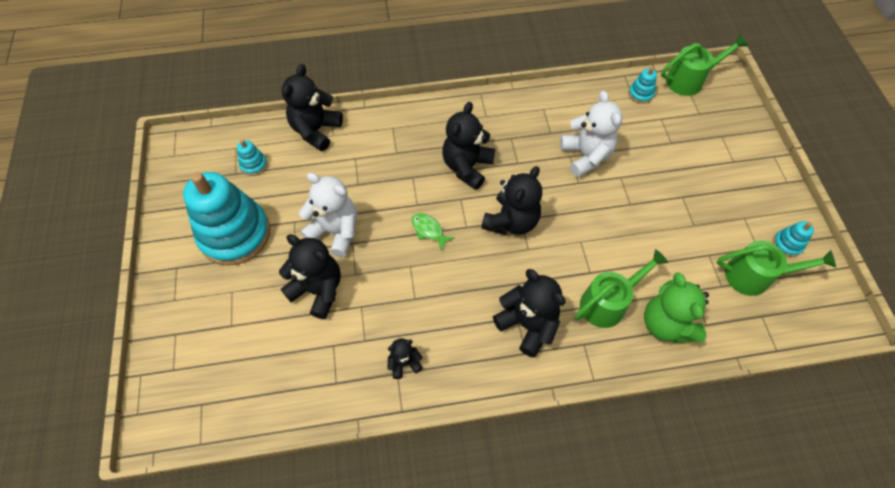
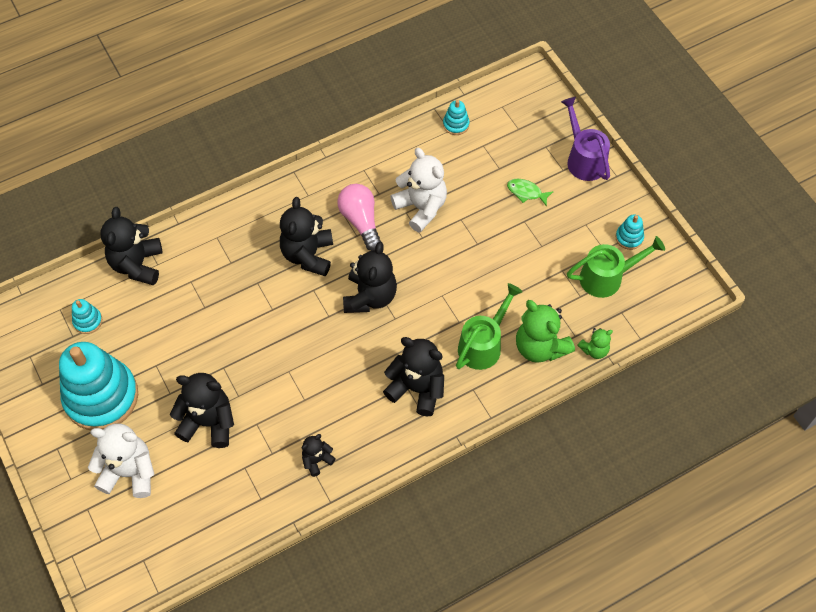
camera: 20 degrees left, 0 degrees up
(335, 231) = (202, 361): white teddy bear -> white teddy bear (129, 472)
(429, 230) = (293, 330): green fish -> green fish (526, 192)
(526, 151) = (361, 221): none -> pink light bulb
(690, 80) = (500, 94): green watering can -> none
(723, 346) = (594, 350): none -> green teddy bear
(757, 157) = (583, 158): none -> purple watering can

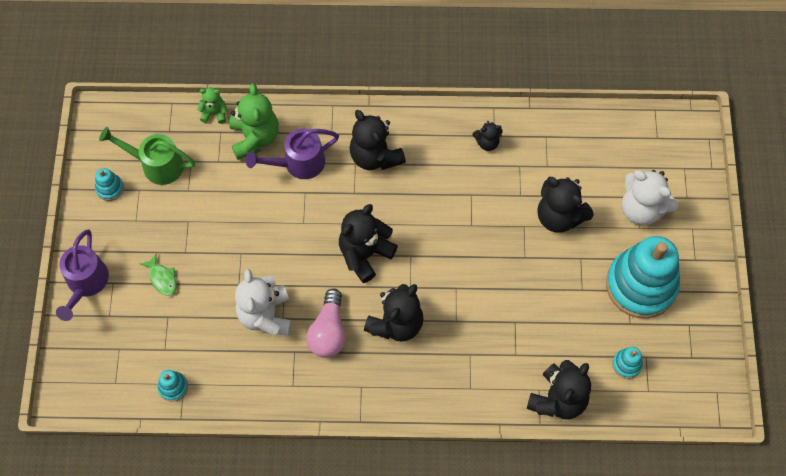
camera: 150 degrees left, 5 degrees up
(483, 344) = (298, 163): green watering can -> purple watering can

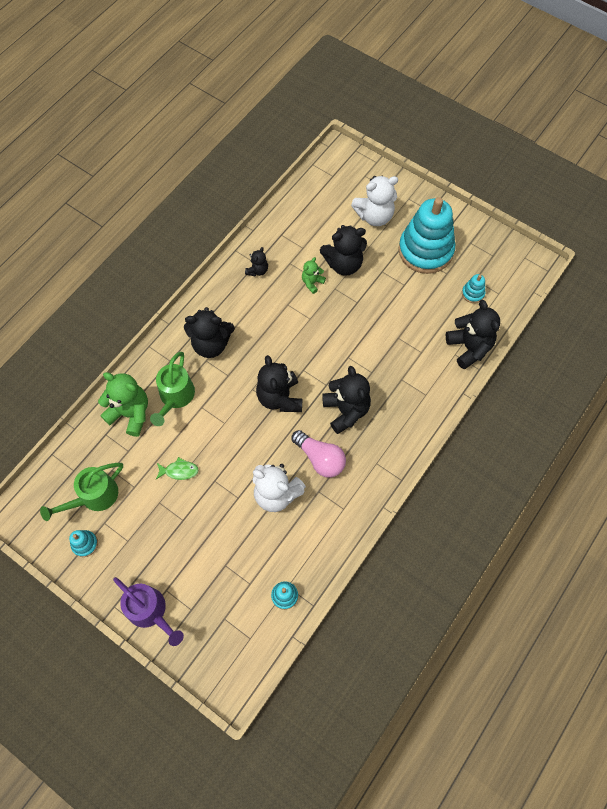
camera: 55 degrees left, 0 degrees up
(162, 278) = (191, 550): green fish -> green fish (179, 471)
(214, 113) = (86, 429): green teddy bear -> green teddy bear (312, 283)
(298, 163) = (175, 397): purple watering can -> green watering can

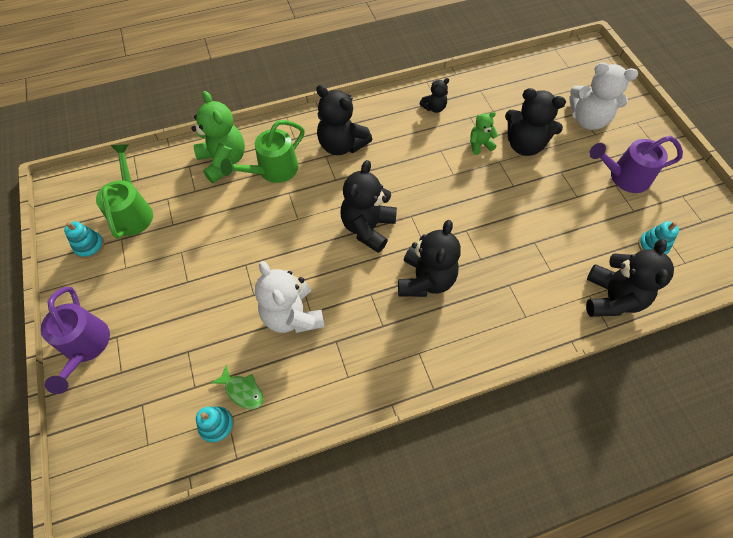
camera: 35 degrees right, 5 degrees down
(93, 497) = (132, 211): green watering can -> green watering can turned 90 degrees clockwise
(179, 471) = (222, 235): green fish -> green fish (242, 391)
(320, 458) = (363, 310): pink light bulb -> none
(425, 250) = (623, 177): turquoise stacking toy -> purple watering can

